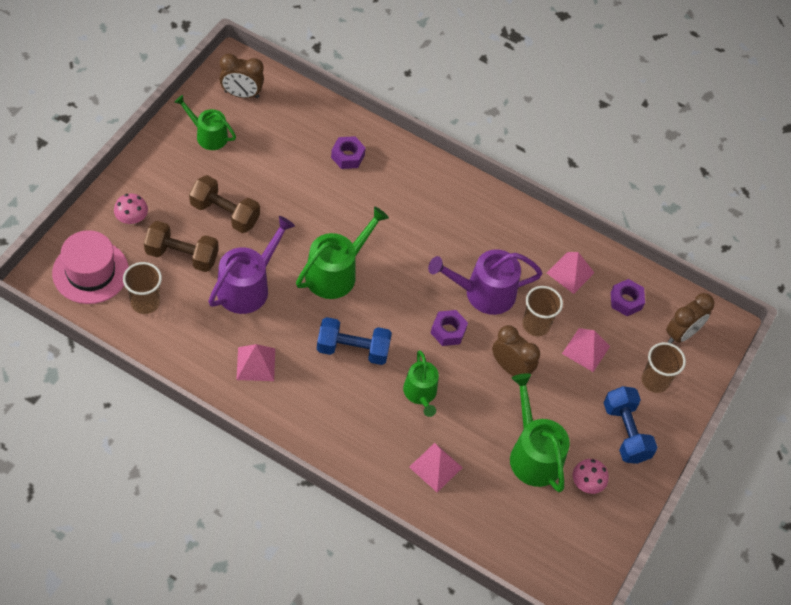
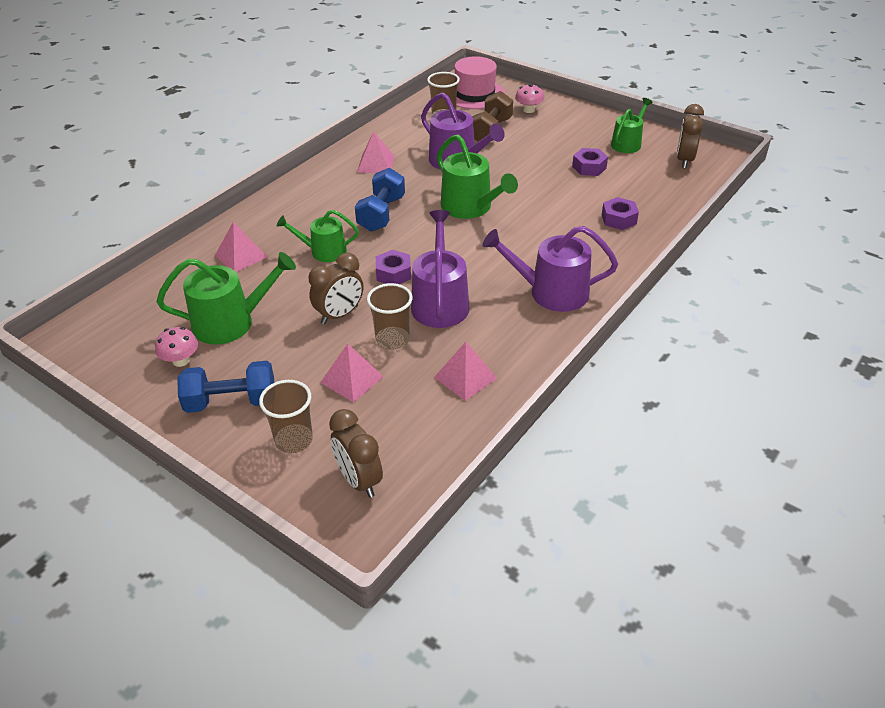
camera: 105 degrees right, 15 degrees down
(224, 213) = (537, 151): brown dumbbell -> none
(459, 213) = (551, 292): none -> purple watering can
(626, 301) = (418, 427): purple nut -> purple nut (589, 167)

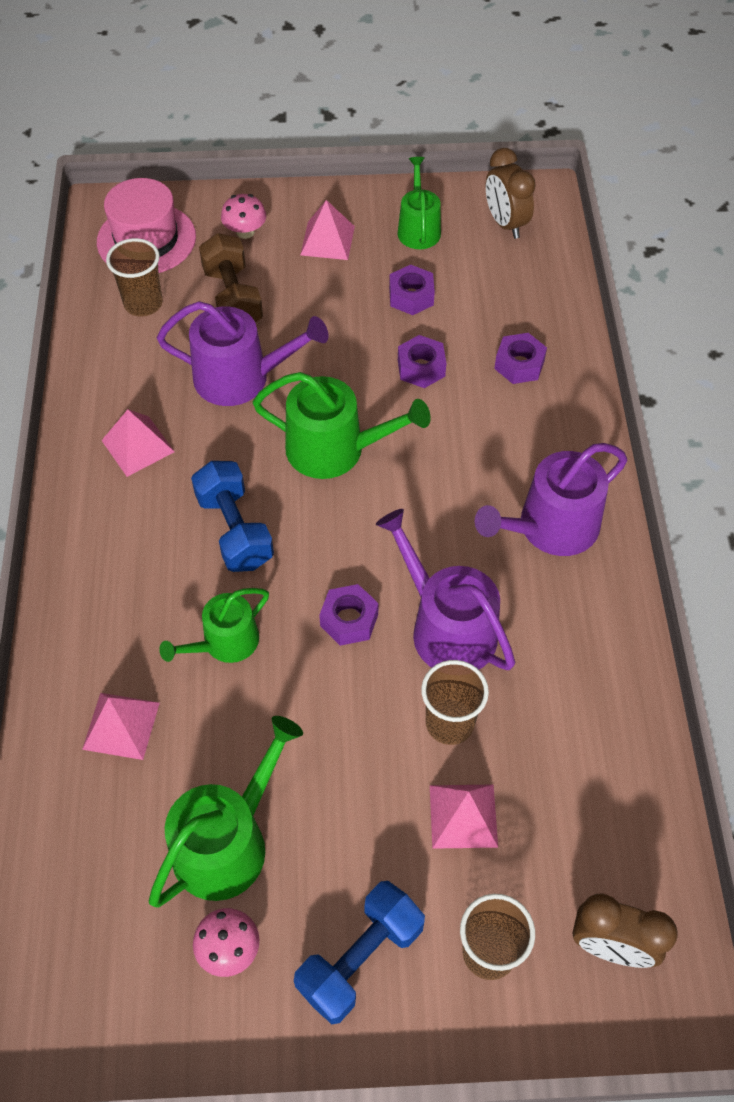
camera: 40 degrees left, 15 degrees up
(339, 315) = (351, 730): brown clock -> none
(465, 377) = (579, 719): pink pyramid -> pink pyramid (327, 240)
(558, 197) = (421, 368): none -> purple nut

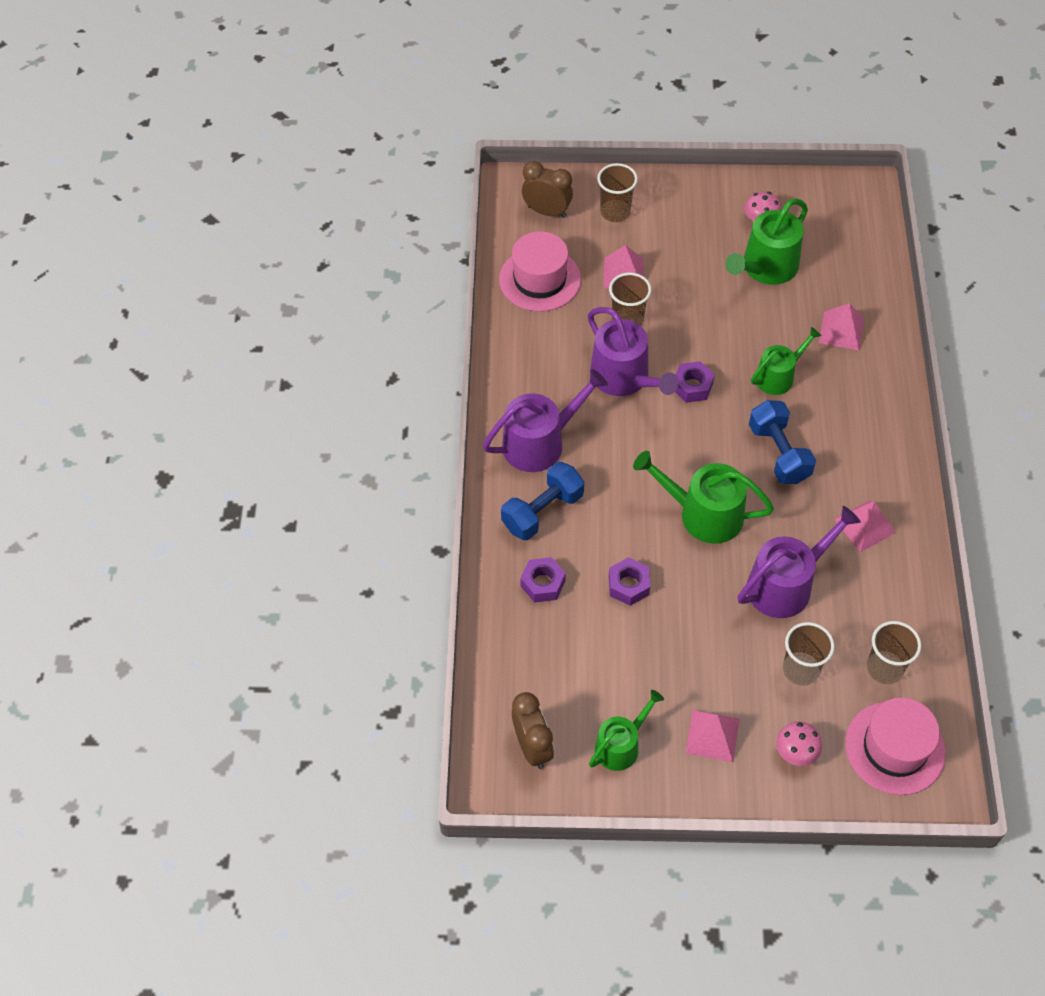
camera: 175 degrees left, 0 degrees up
(233, 298) = (800, 670): brown dumbbell -> brown cup
(241, 378) = (785, 584): purple watering can -> purple watering can turned 135 degrees clockwise
(360, 959) = (687, 213): blue dumbbell -> blue dumbbell (542, 511)
(411, 296) = (633, 662): purple nut -> none
(418, 229) = (621, 745): green watering can -> green watering can turned 135 degrees counterclockwise
(597, 795) = (540, 279): none -> pink hat

